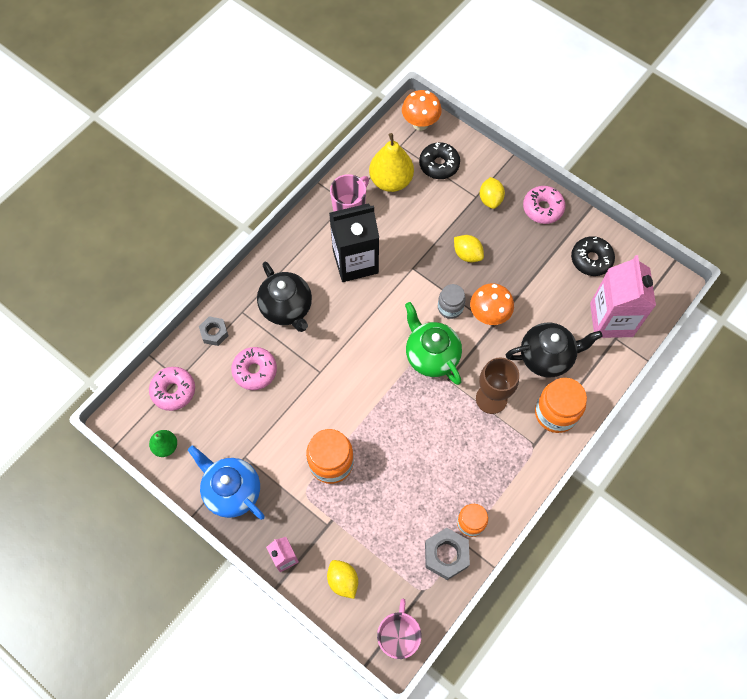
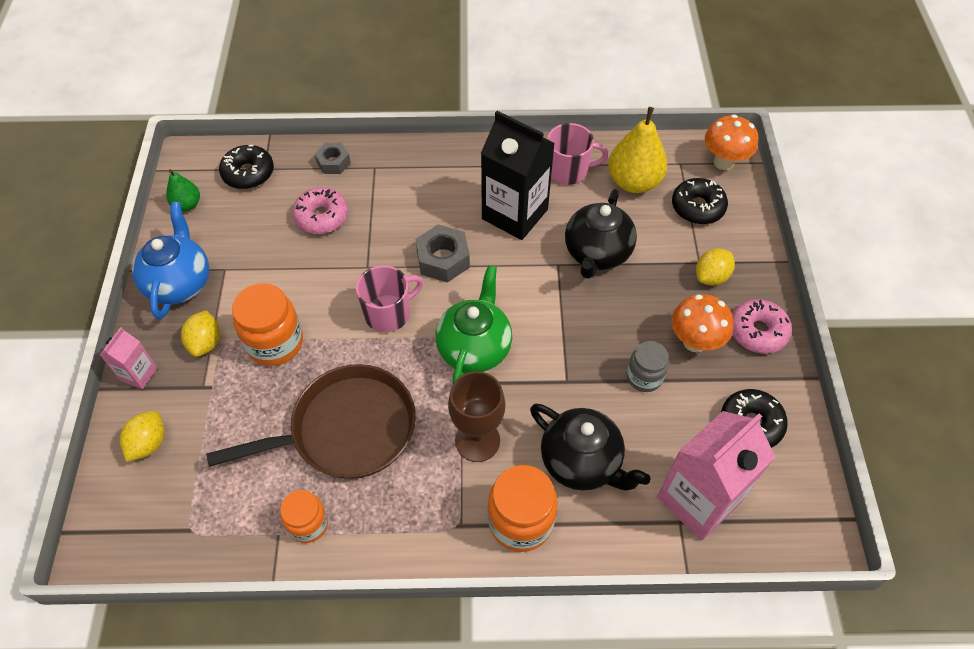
camera: 50 degrees right, 10 degrees down
(173, 391) = (248, 173): pink donut -> black donut
(287, 308) = (410, 196): black teapot -> black teapot (597, 254)
(398, 636) = (117, 542): pink mug -> pink mug (388, 313)
(427, 462) = (346, 429): none -> brown pan
(446, 555) = (250, 525): grey nut -> grey nut (443, 259)
(450, 307) = (547, 327): grey jar -> grey jar (644, 377)
(467, 254) = (624, 300): yellow lemon -> yellow lemon (206, 342)
(489, 315) = (574, 369): orange mushroom -> orange mushroom (694, 342)

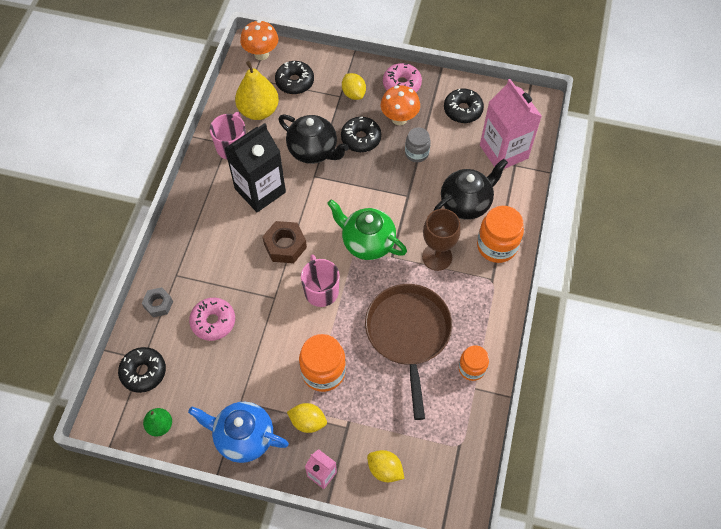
camera: 75 degrees left, 5 degrees up
(443, 259) = (285, 246): grey nut -> brown nut
(639, 302) = (361, 138): none -> black donut

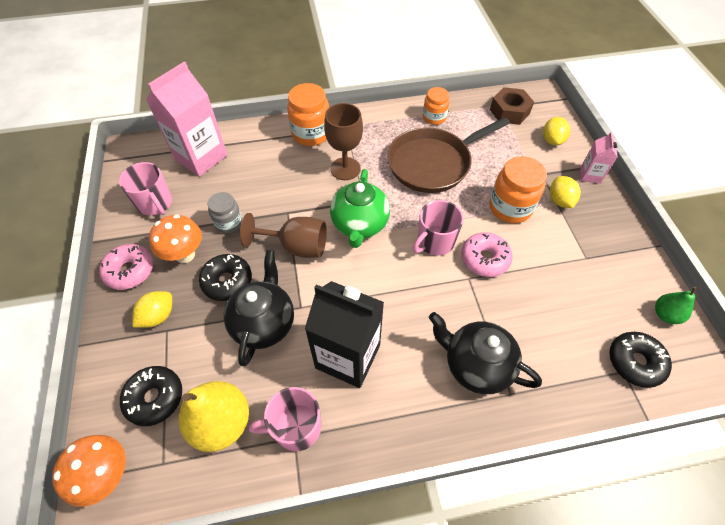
camera: 115 degrees left, 5 degrees down
(158, 304) = (557, 392): grey nut -> none
(213, 322) = (533, 322): pink donut -> pink donut (484, 259)
(243, 437) = (612, 240): blue teapot -> none
(285, 246) = (405, 295): brown nut -> brown nut (509, 111)
(369, 191) = (296, 246): none -> brown goblet
(463, 110) = (155, 203): black donut -> pink mug
(466, 203) = (275, 166): black teapot -> black teapot (475, 365)

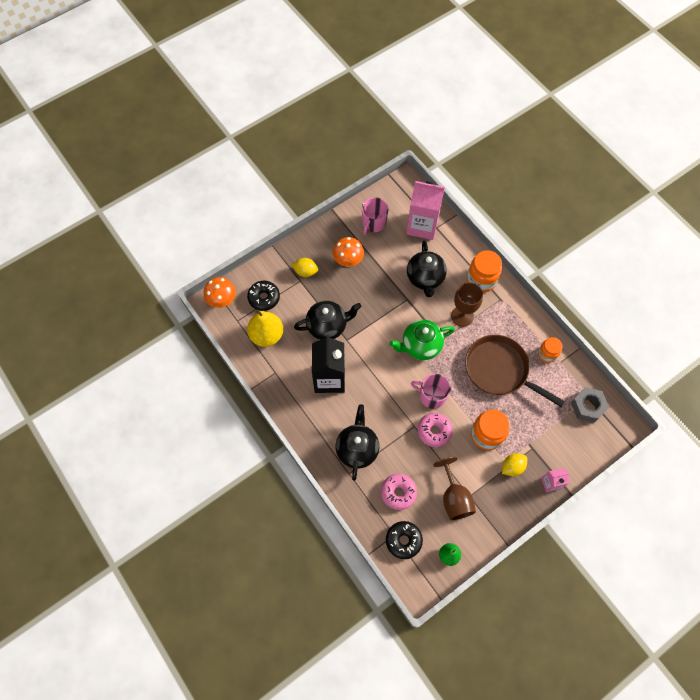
camera: 65 degrees right, 10 degrees up
(130, 271) = (324, 240): pink donut -> pink donut (398, 492)
(227, 281) = (343, 293): black donut -> none
(229, 223) = (381, 271): grey jar -> none
(272, 183) = (425, 278): none -> black teapot
(296, 246) = (385, 317): brown goblet -> brown goblet (454, 498)
(296, 427) = (280, 371): pink mug -> none
(509, 111) = (587, 406): brown nut -> grey nut
(552, 140) = (573, 447): yellow lemon -> none

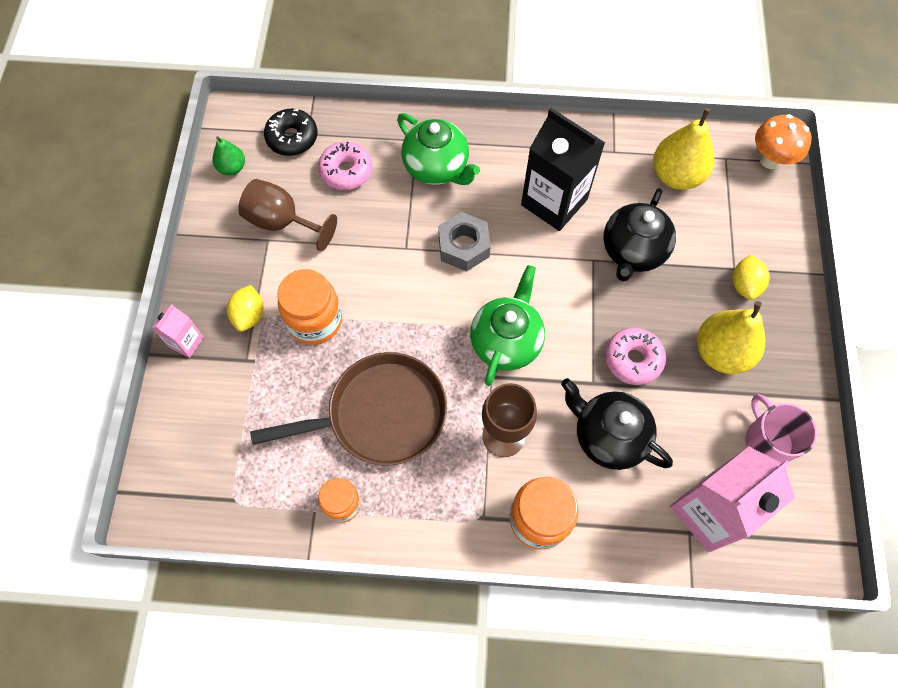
camera: 130 degrees right, 0 degrees up
(264, 298) = (738, 208): black donut -> none
(305, 272) = (744, 285): yellow lemon -> yellow lemon turned 45 degrees counterclockwise
(348, 261) = (721, 352): orange mushroom -> yellow pear
(357, 449) = (437, 168): black teapot -> green teapot
(431, 396) = (424, 298): pink mug -> none
(434, 431) = (378, 264): pink donut -> pink donut (633, 359)
(587, 406) = (222, 486): grey nut -> grey nut (463, 246)

